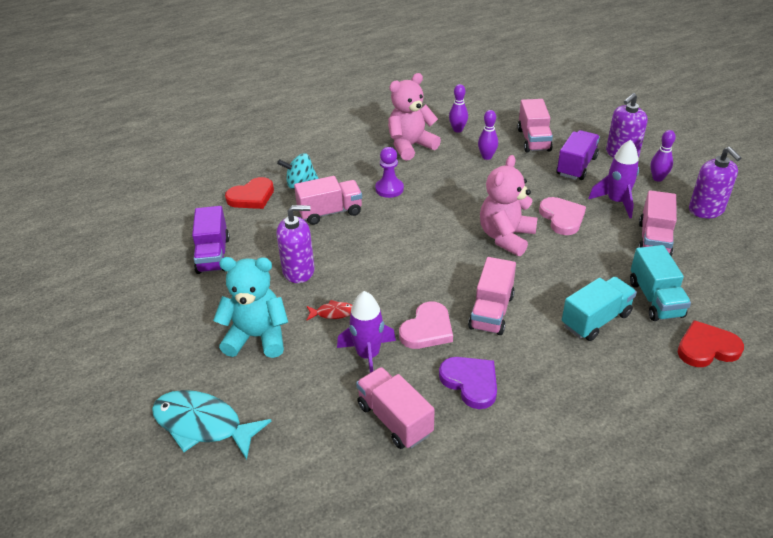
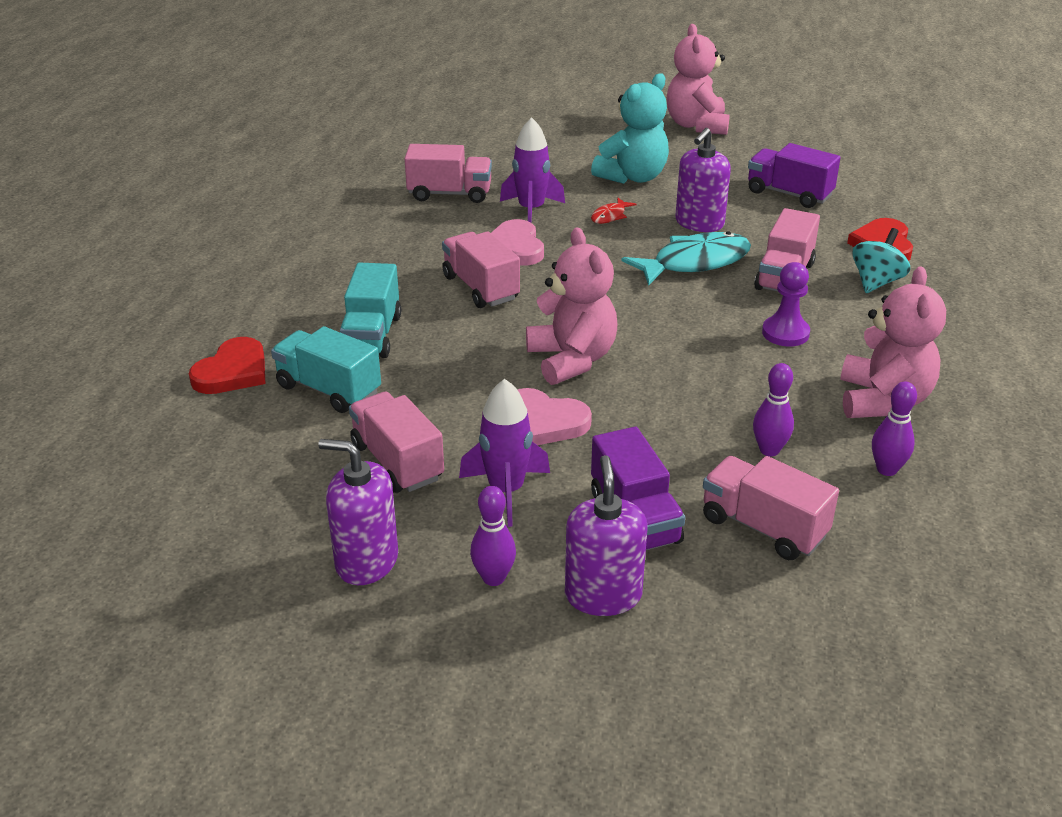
camera: 130 degrees right, 5 degrees down
(118, 356) = (696, 125): none -> pink teddy bear
(203, 425) = (569, 133): turquoise fish -> turquoise fish (694, 262)
(470, 382) = (425, 237): purple heart -> none

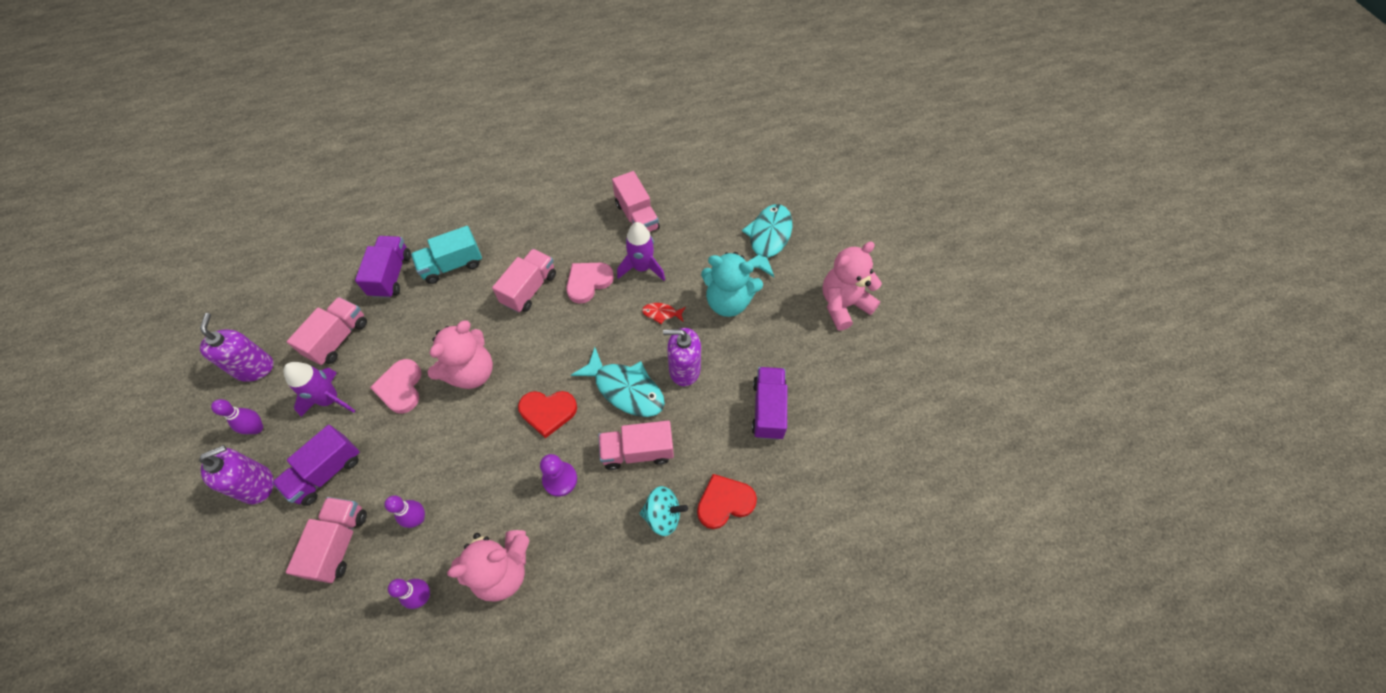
camera: 60 degrees right, 25 degrees up
(233, 372) = (390, 227): red heart -> red heart (548, 412)
(329, 389) = (391, 275): turquoise truck -> purple truck
(571, 135) = (768, 238): none -> turquoise fish

